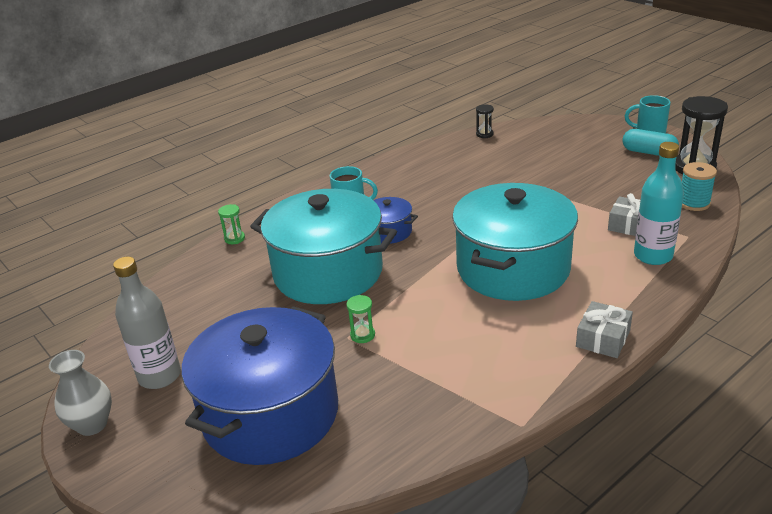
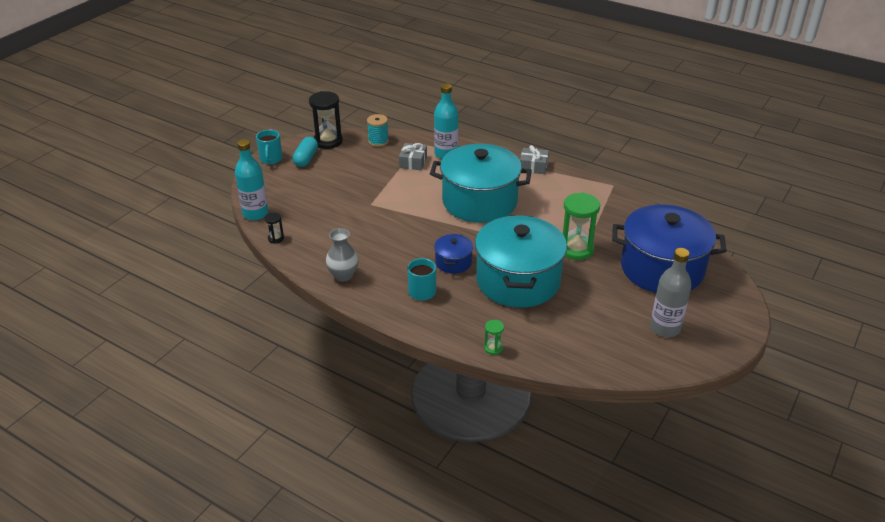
camera: 110 degrees left, 5 degrees up
(92, 424) = (722, 342): grey vase -> grey vase (343, 275)
(362, 335) = (576, 249): green hourglass -> green hourglass, size x2.11
(534, 125) = (255, 213): none -> turquoise bottle

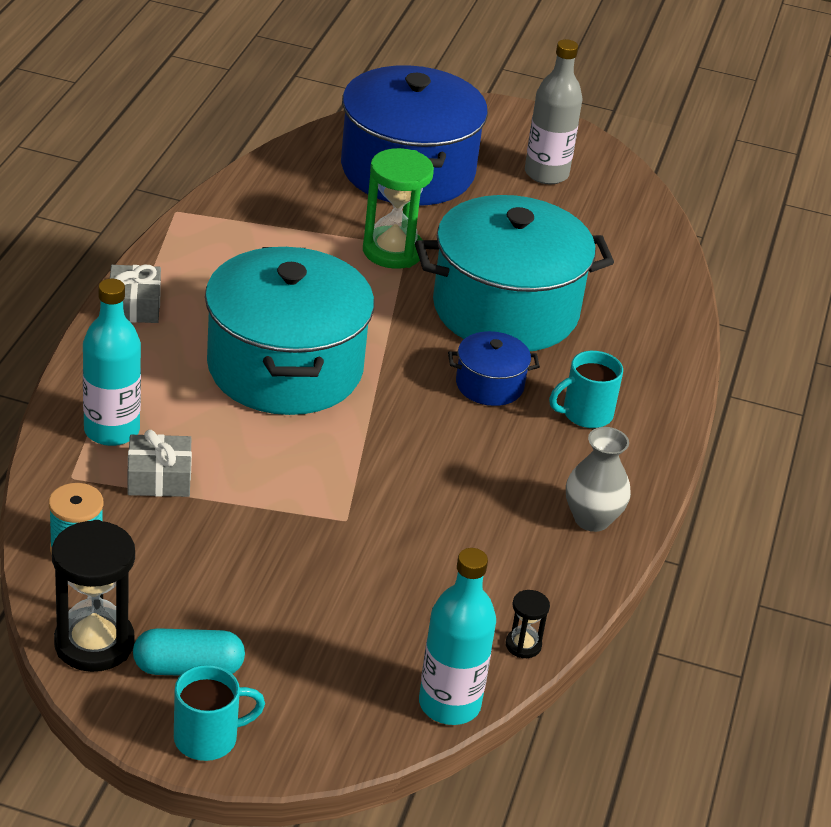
camera: 110 degrees left, 0 degrees up
(493, 348) = (677, 326): green hourglass -> none

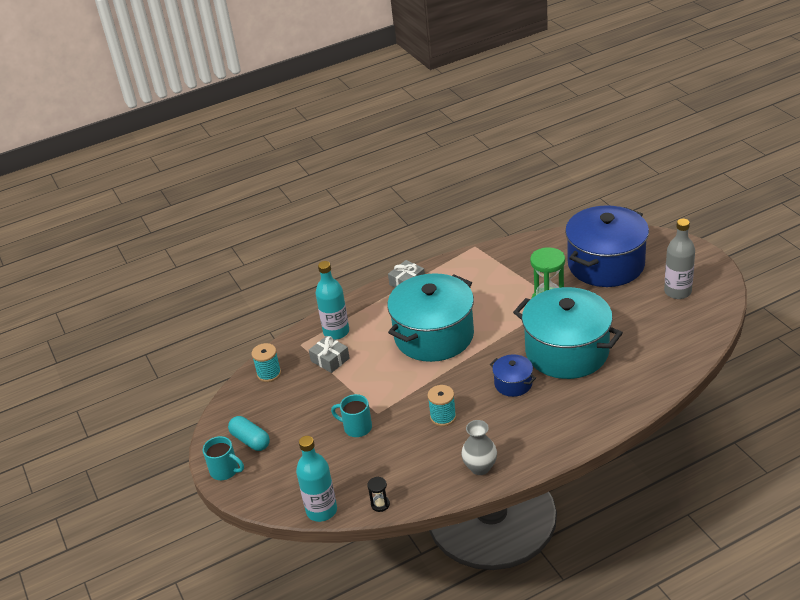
camera: 55 degrees right, 0 degrees up
(94, 643) = (232, 413): black hourglass -> none
(451, 477) = (443, 417): none -> turquoise spool
(585, 414) = (541, 418): turquoise mug -> turquoise mug (356, 427)

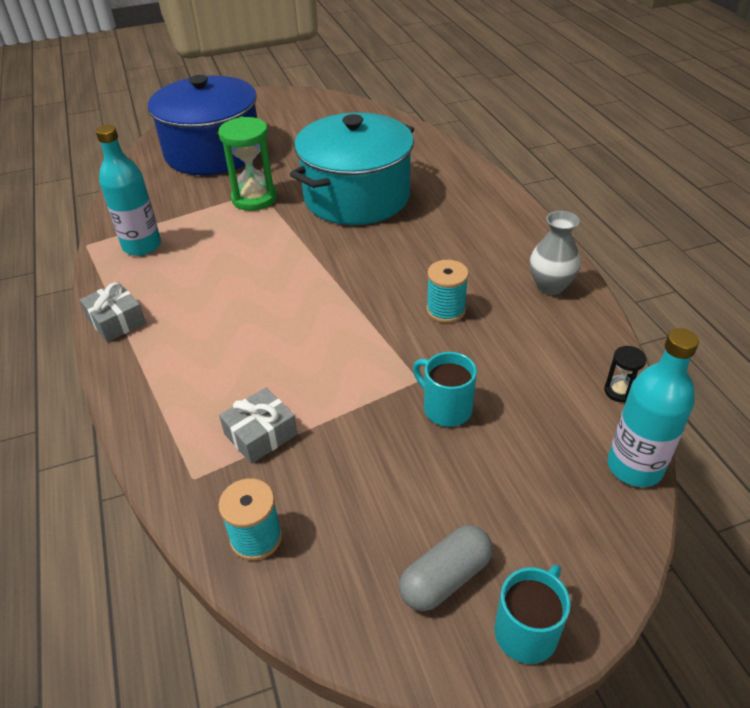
camera: 85 degrees left, 5 degrees up
(250, 440) = (445, 578): turquoise capsule -> grey capsule
(336, 332) = (188, 421): turquoise bottle -> turquoise bottle (142, 246)
(356, 427) = (446, 408): turquoise mug -> turquoise mug turned 105 degrees clockwise
(434, 336) = (265, 303): turquoise pot -> none
(513, 384) = (399, 242): blue pot -> none
(677, 292) = (293, 118): grey bottle -> none

